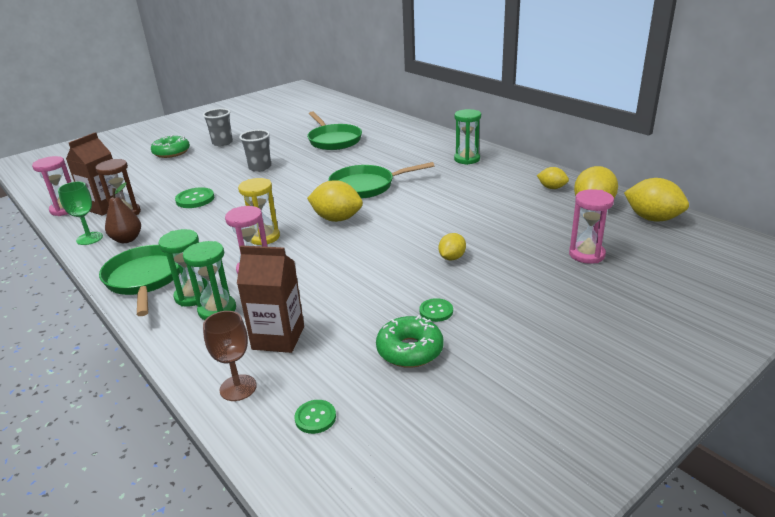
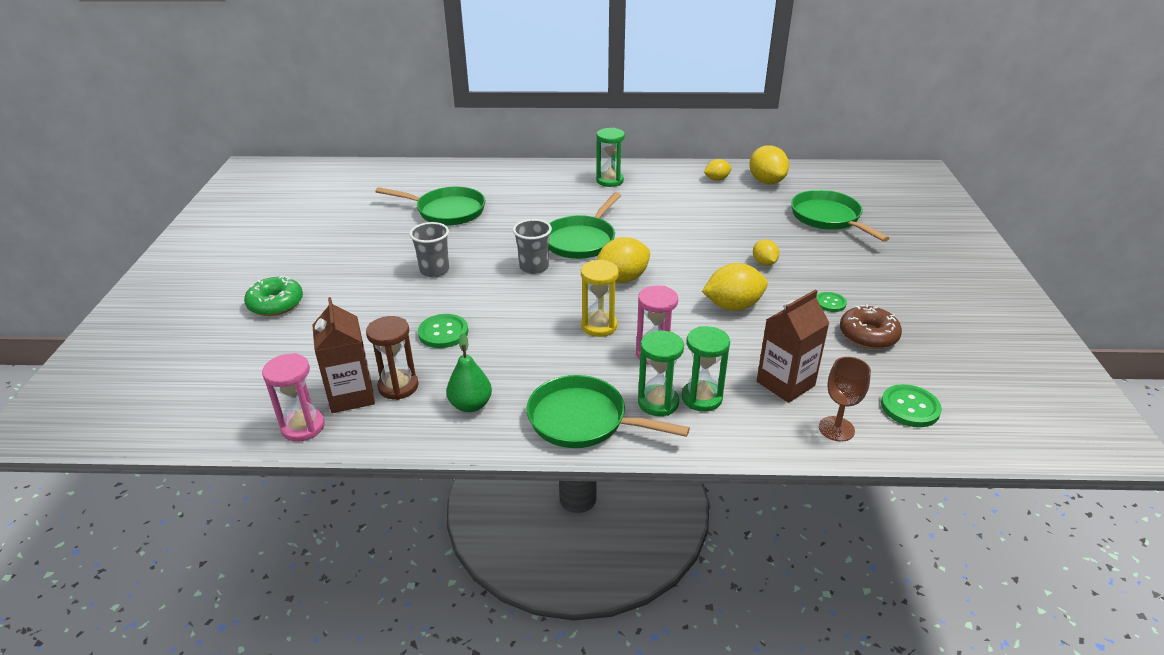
camera: 50 degrees left, 5 degrees up
(89, 238) = (424, 430): green goblet -> none
(127, 239) = (471, 405): brown pear -> green pear
(222, 143) = (318, 265): grey cup -> grey cup (534, 267)
(315, 417) = (910, 407): green button -> green button, size x1.57
(410, 350) = (868, 335): green donut -> brown donut
(586, 254) = (828, 218): pink hourglass -> green pan
(652, 218) = (813, 175): yellow lemon -> yellow lemon (733, 306)

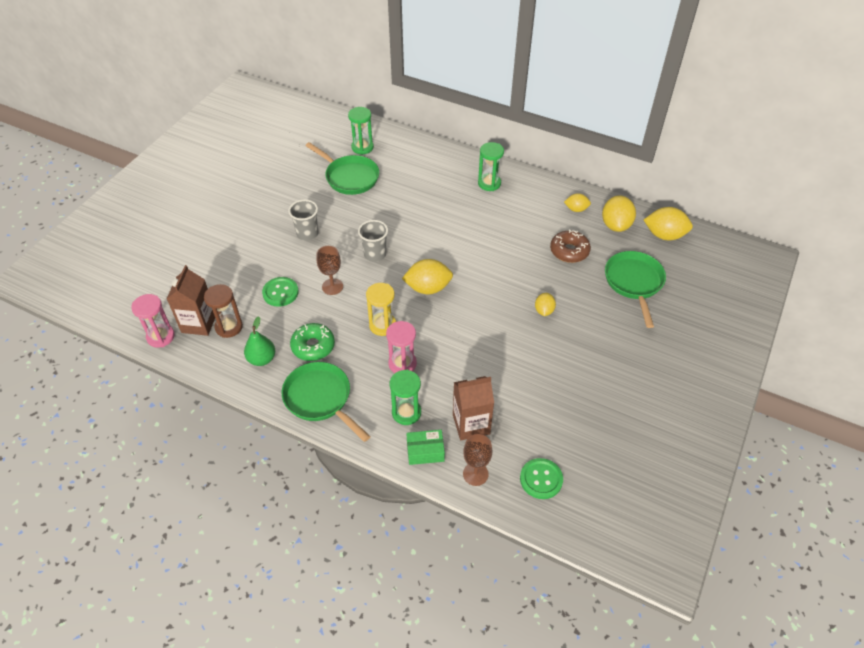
camera: 25 degrees right, 15 degrees up
(276, 304) = (195, 229): green donut -> green donut (313, 346)
(506, 309) = (332, 286): none -> brown goblet
(581, 240) = (425, 240): green pan -> none
(658, 402) = (376, 404): green hourglass -> green hourglass (362, 147)
(733, 306) = (488, 343): yellow lemon -> yellow lemon (664, 235)
(759, 428) = (425, 451): none -> green box
(830, 303) = (562, 367): green button -> none
(868, 335) = (565, 407): brown donut -> brown donut (569, 251)

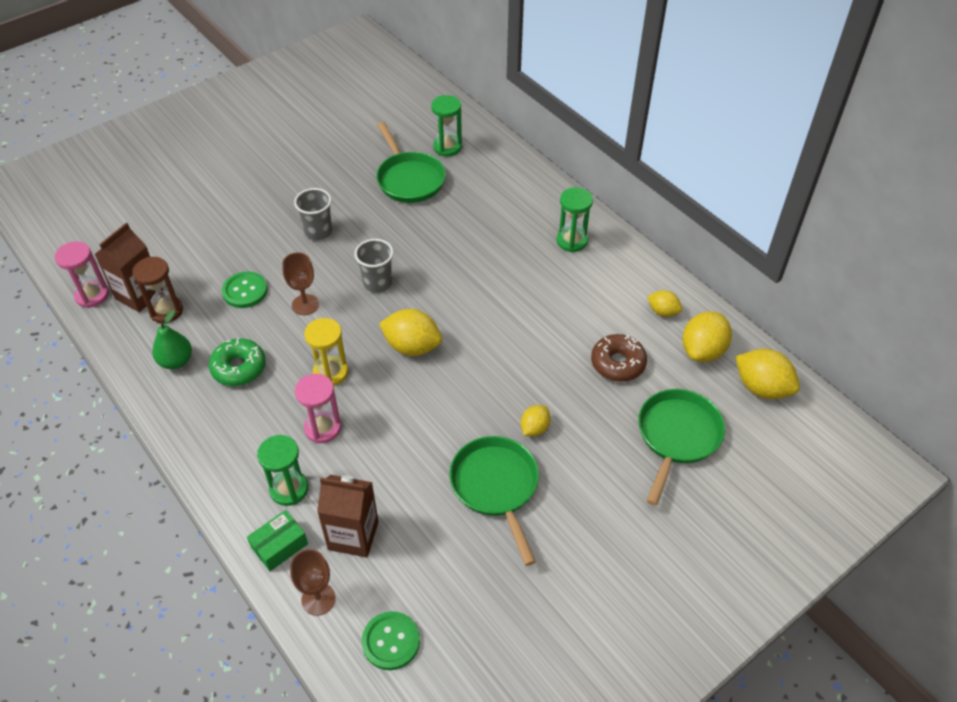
camera: 25 degrees right, 0 degrees up
(320, 399) = (207, 433): green pan -> green pan (496, 487)
(425, 451) = (279, 546): green box -> green box turned 60 degrees counterclockwise

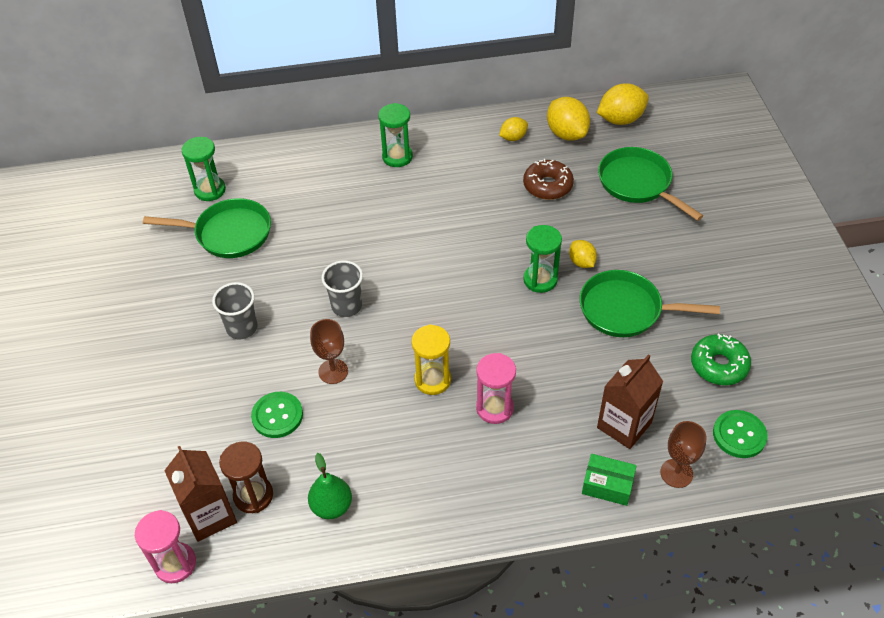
camera: 60 degrees left, 0 degrees up
(239, 368) = (377, 453): green donut -> green donut (719, 365)
(279, 546) = (607, 485): green box -> green box turned 60 degrees counterclockwise
(289, 489) = (549, 457): green hourglass -> green hourglass (540, 280)
(412, 346) = (442, 309): yellow lemon -> none

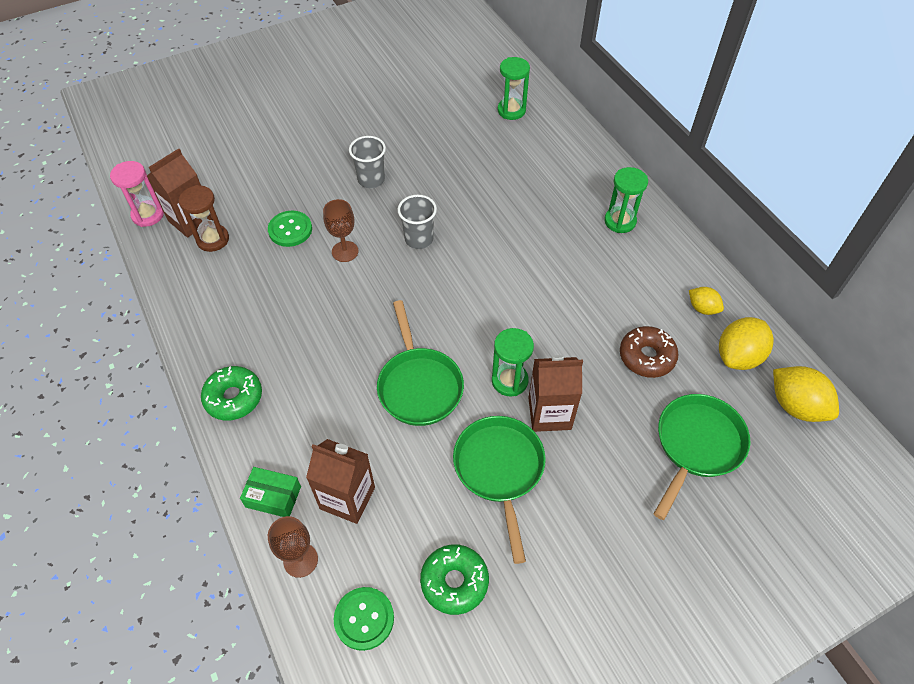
camera: 70 degrees right, 5 degrees up
(228, 233) = (468, 138): green pan -> green pan (419, 385)
(332, 506) = (212, 291): green pear -> none
(432, 380) = (356, 324): yellow hourglass -> none
(484, 503) = (234, 397): none -> green donut
(494, 408) = (338, 380): pink hourglass -> none
(581, 262) = (549, 413): yellow lemon -> brown carton
(607, 485) = (273, 497): green box -> green box turned 75 degrees counterclockwise

